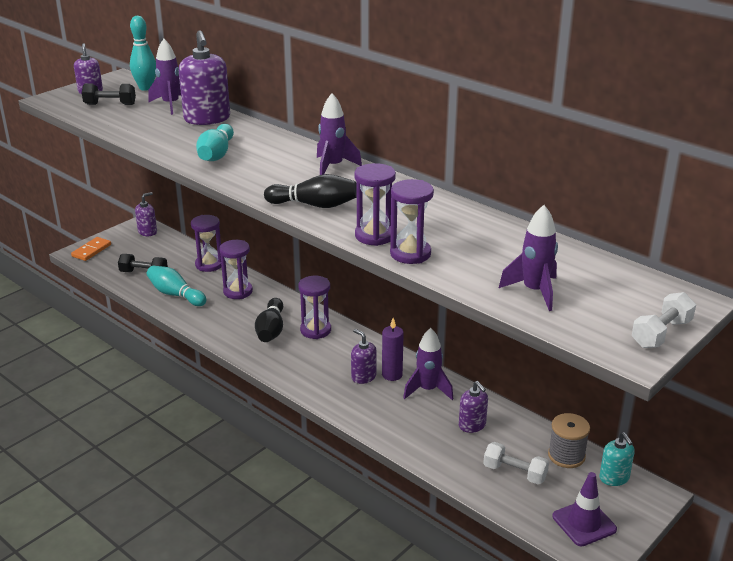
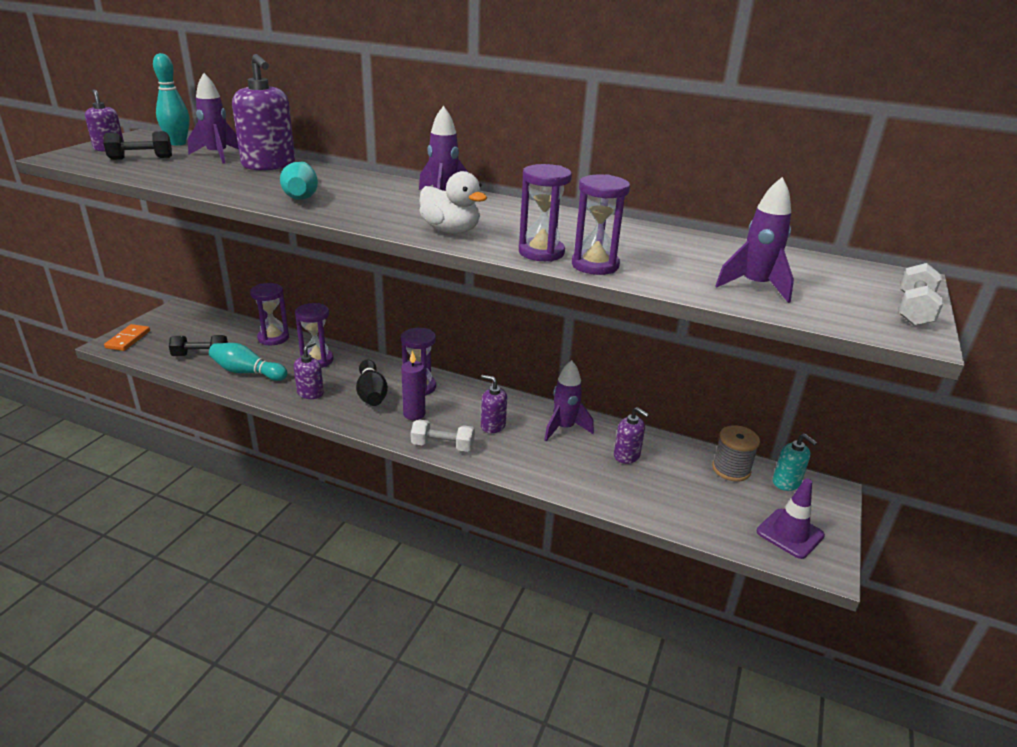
camera: 20 degrees left, 0 degrees up
(147, 232) = (189, 314): purple soap dispenser -> purple soap dispenser (310, 393)
(314, 205) = (451, 230): black bowling pin -> white duck
(392, 375) = (520, 419): purple candle -> purple candle (414, 414)
(514, 473) = (695, 496): white dumbbell -> white dumbbell (443, 446)

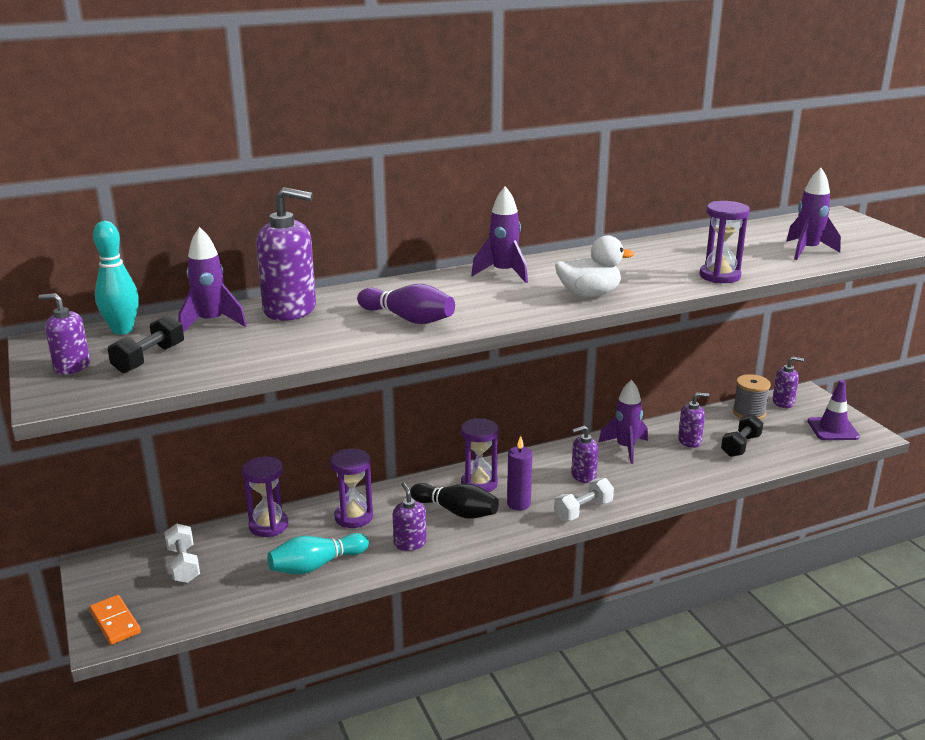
camera: 45 degrees left, 5 degrees down
(201, 355) = (235, 583): black dumbbell -> black dumbbell (740, 446)
(301, 194) = (408, 319): turquoise bowling pin -> purple bowling pin
(541, 252) = (675, 282): purple hourglass -> none
(786, 482) = (783, 402): turquoise soap dispenser -> purple soap dispenser
(914, 310) = (882, 231): white dumbbell -> white dumbbell (183, 564)

